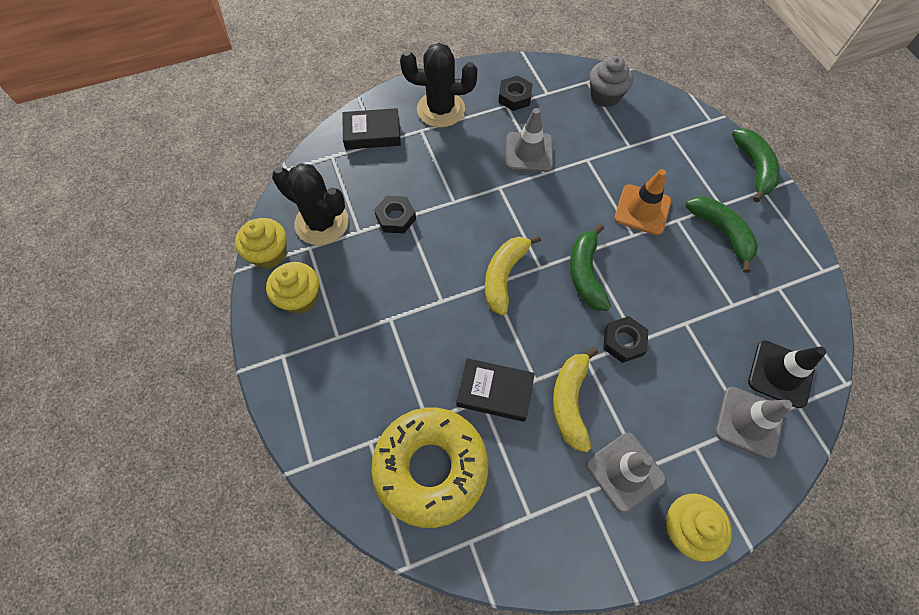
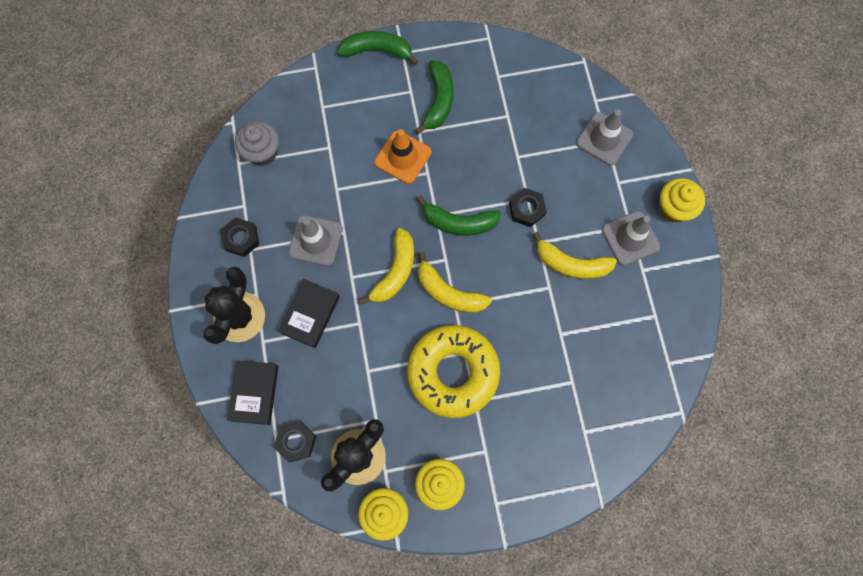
camera: 80 degrees left, 10 degrees up
(396, 217) = (367, 382): black nut -> black nut (296, 441)
(431, 467) = (611, 384): yellow donut -> yellow donut (453, 372)
(494, 392) = (555, 322): black book -> black book (310, 314)
(514, 223) = (395, 271): none -> yellow banana
(721, 232) = (438, 101): green banana -> green banana turned 120 degrees clockwise
(780, 374) = (570, 103): black traffic cone -> none

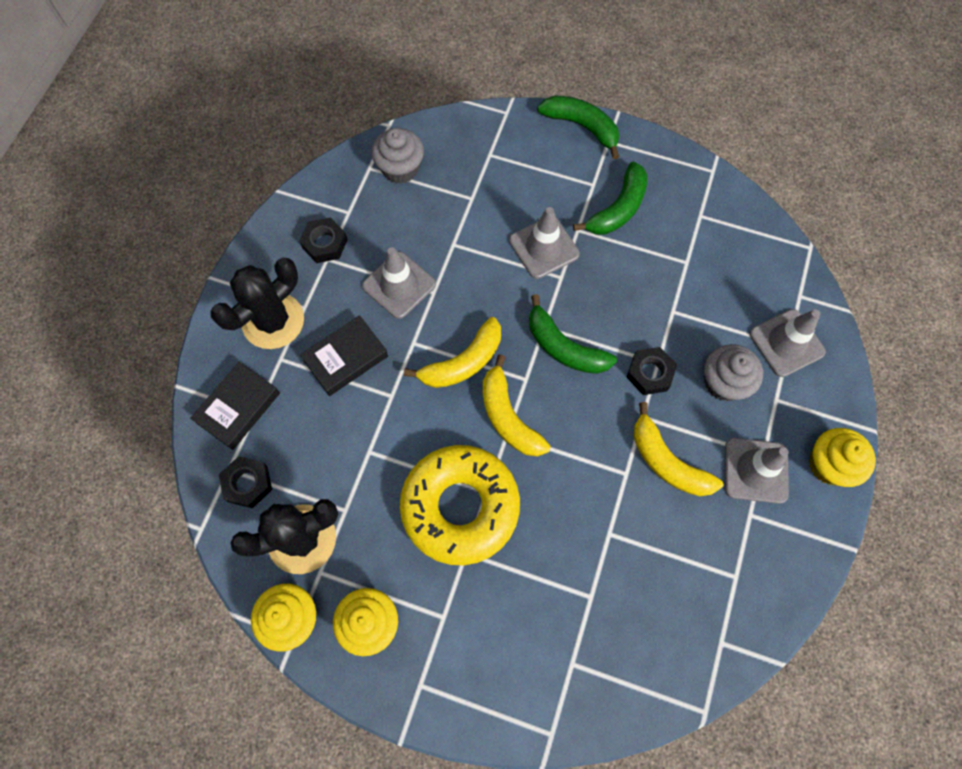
camera: 30 degrees right, 5 degrees down
(403, 157) = (544, 247): orange traffic cone -> grey traffic cone
(578, 189) = (723, 382): none -> grey cupcake

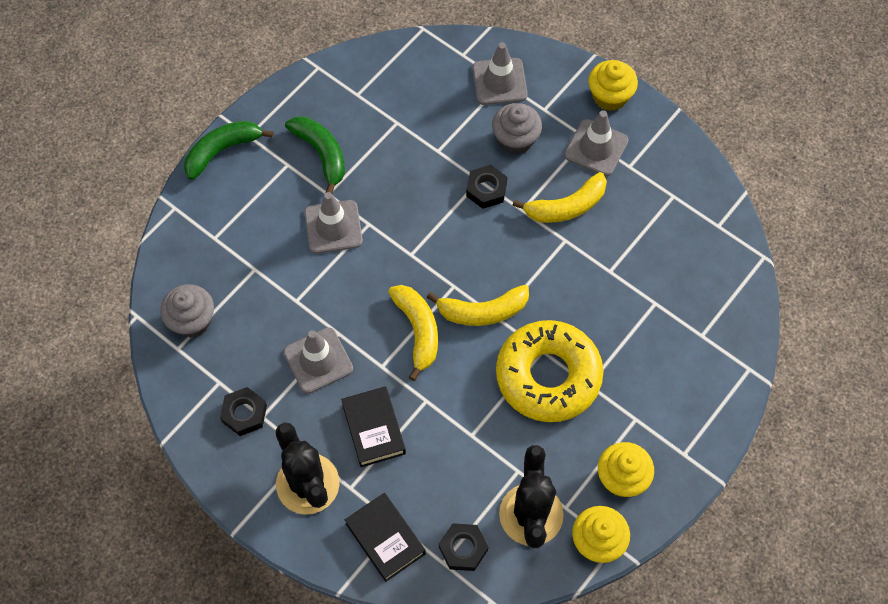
camera: 70 degrees left, 5 degrees down
(564, 347) = (436, 245): green banana -> none

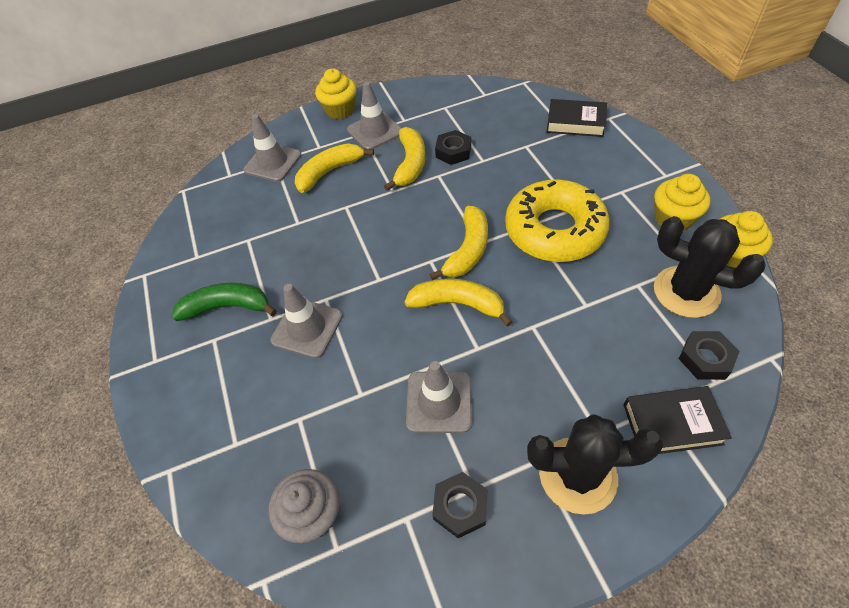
camera: 55 degrees left, 10 degrees down
(222, 151) = (149, 392): green banana -> none
(374, 429) = (541, 383): black book -> black book (575, 122)
(486, 190) = (358, 205): black nut -> black nut (453, 152)
(515, 140) = (329, 172): grey cupcake -> yellow banana

